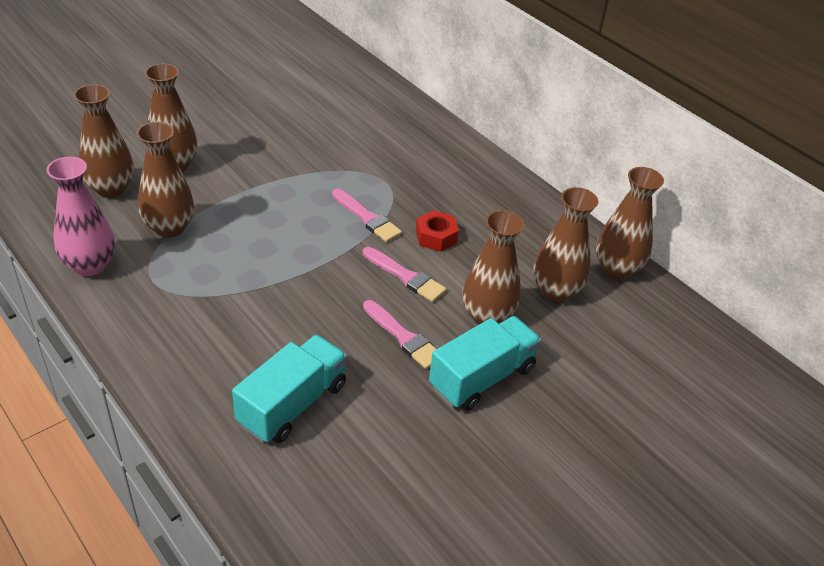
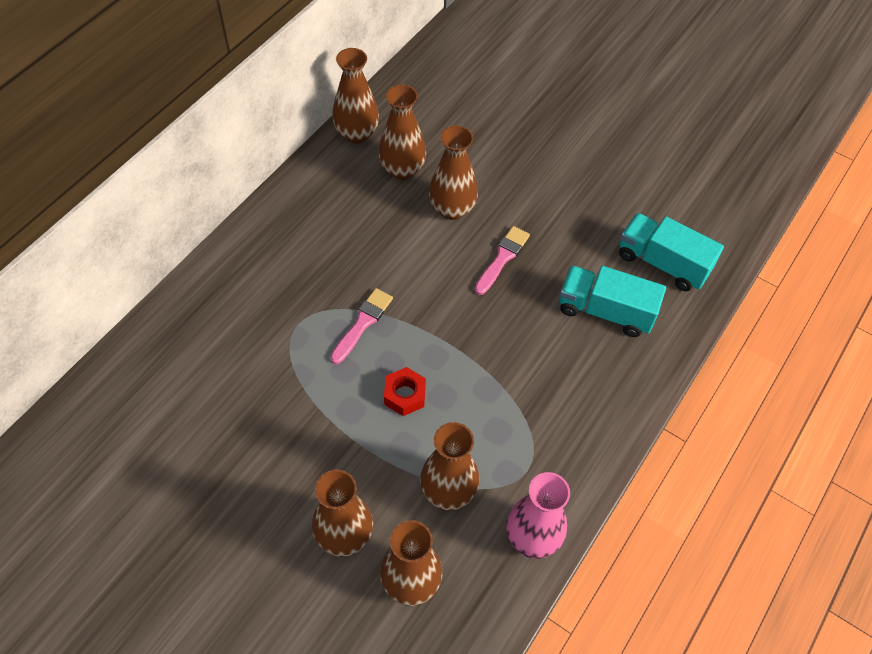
camera: 105 degrees left, 15 degrees up
(405, 276) = (430, 274): pink brush -> none
(436, 237) = (367, 263): red nut -> red nut (405, 395)
(482, 377) = (519, 201): turquoise truck -> turquoise truck (662, 263)

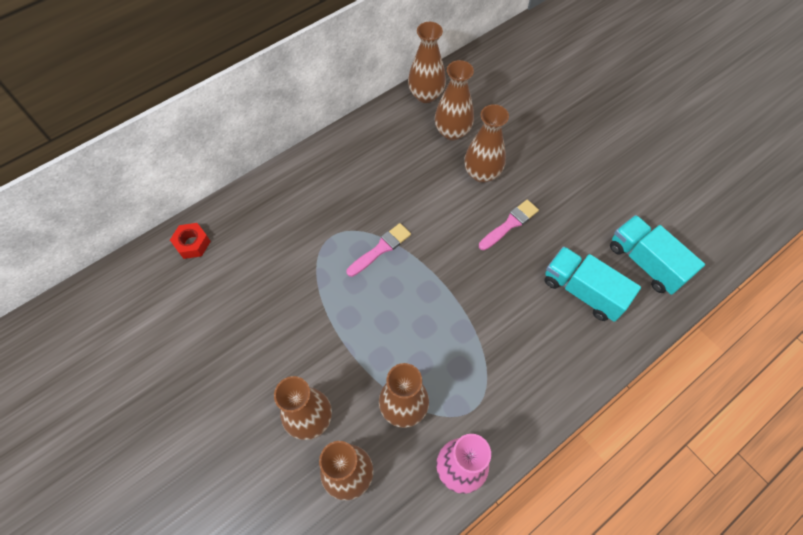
camera: 20 degrees right, 5 degrees up
(405, 395) = (394, 317): red nut -> red nut (192, 244)

